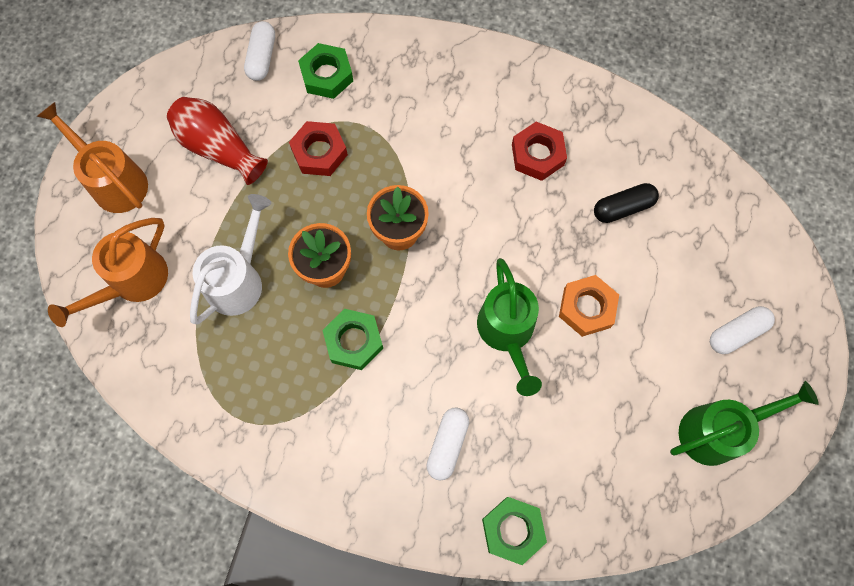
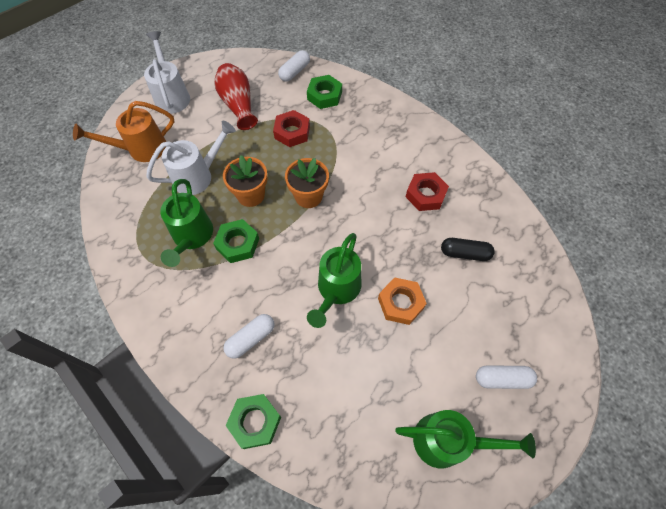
camera: 30 degrees right, 10 degrees down
(114, 181) = (172, 96): orange watering can -> white watering can
(290, 365) = (191, 237): none -> green watering can

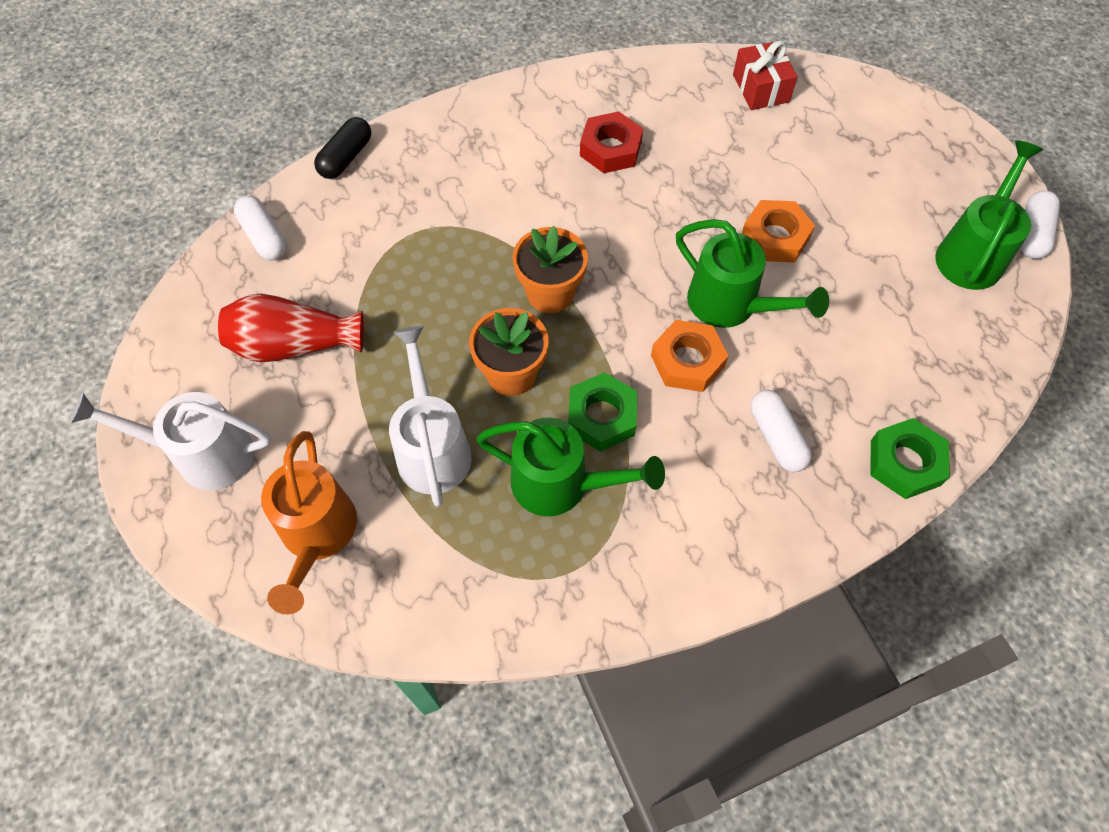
camera: 70 degrees left, 0 degrees up
(288, 276) = (687, 361): none -> orange nut
(292, 132) = (405, 279): red nut -> none
(324, 95) = (347, 210): green nut -> none
(465, 253) = (723, 141): black capsule -> black capsule (346, 157)
(502, 379) = (907, 171): white capsule -> white capsule (1032, 234)
(525, 264) = (760, 88): none -> red gift

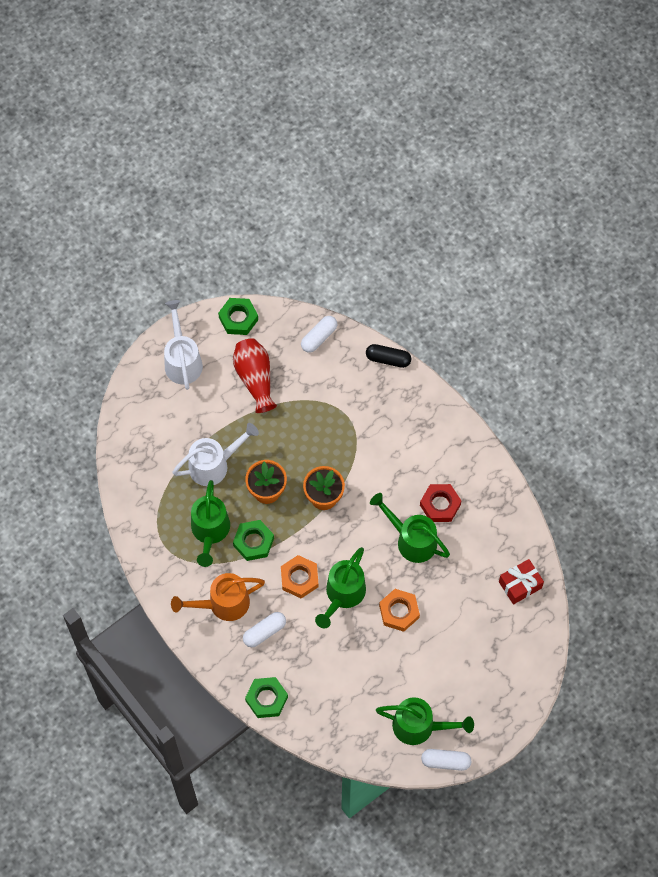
camera: 75 degrees right, 5 degrees up
(169, 345) = (238, 318): none -> green nut
(317, 536) = (154, 428): orange watering can -> orange watering can (222, 604)
(658, 195) = (411, 539): none -> green watering can

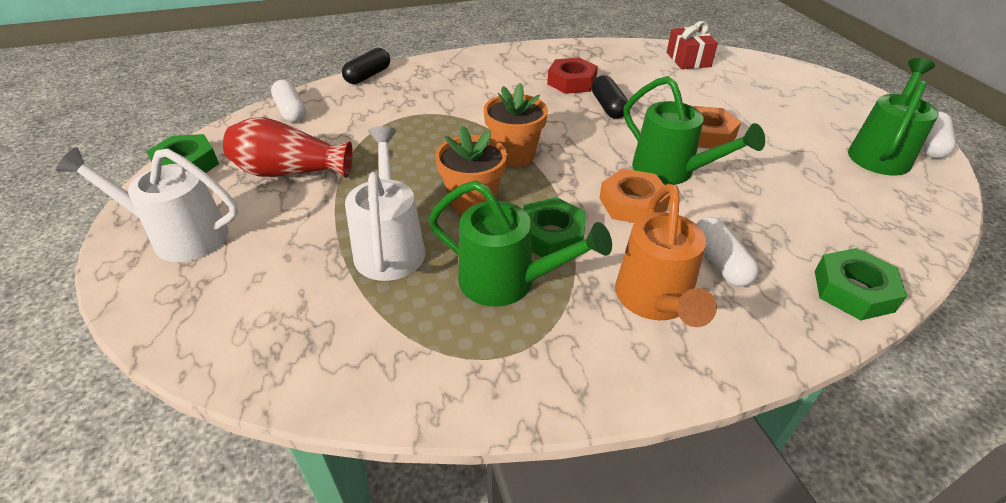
camera: 70 degrees left, 25 degrees down
(411, 539) = (608, 107): green watering can -> black capsule

